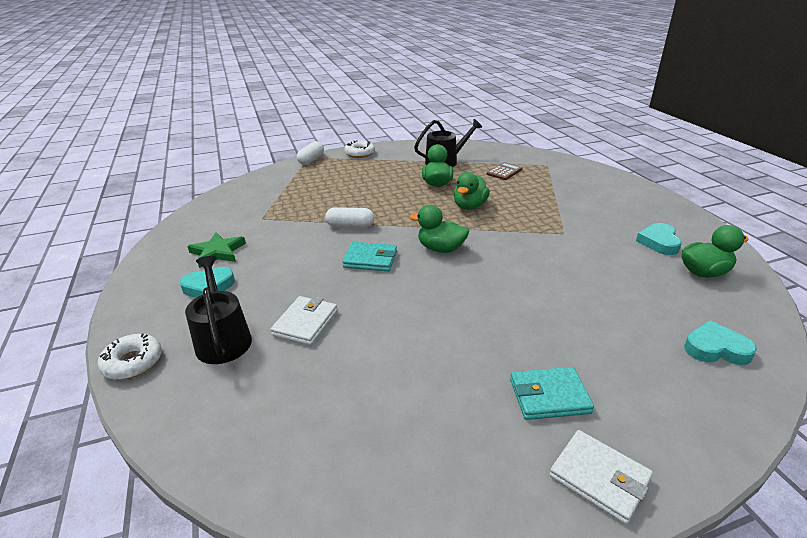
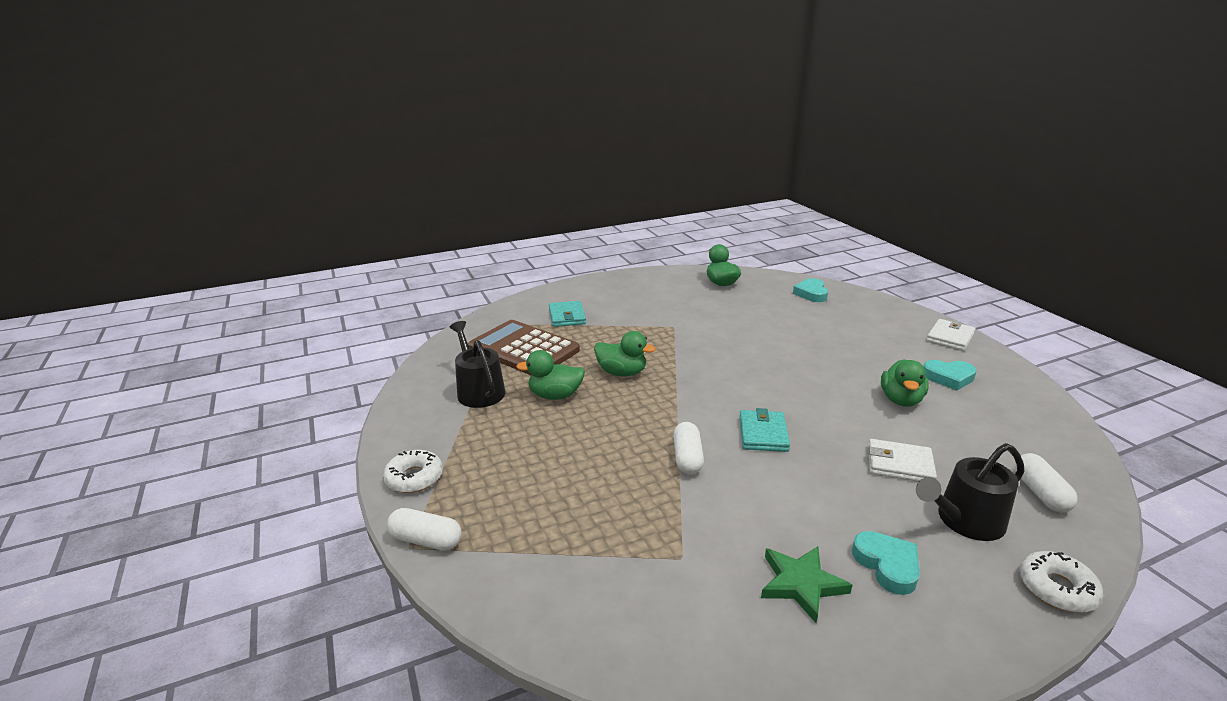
camera: 95 degrees left, 5 degrees down
(226, 407) = (1040, 493): none -> white capsule
(441, 249) = (724, 389): green duck -> green duck (901, 400)
(504, 172) = (524, 349): brown calculator -> brown calculator, size x2.28
(549, 396) = (898, 347): turquoise wallet -> turquoise wallet (567, 316)
(659, 242) = (680, 291): turquoise heart -> turquoise heart (948, 377)

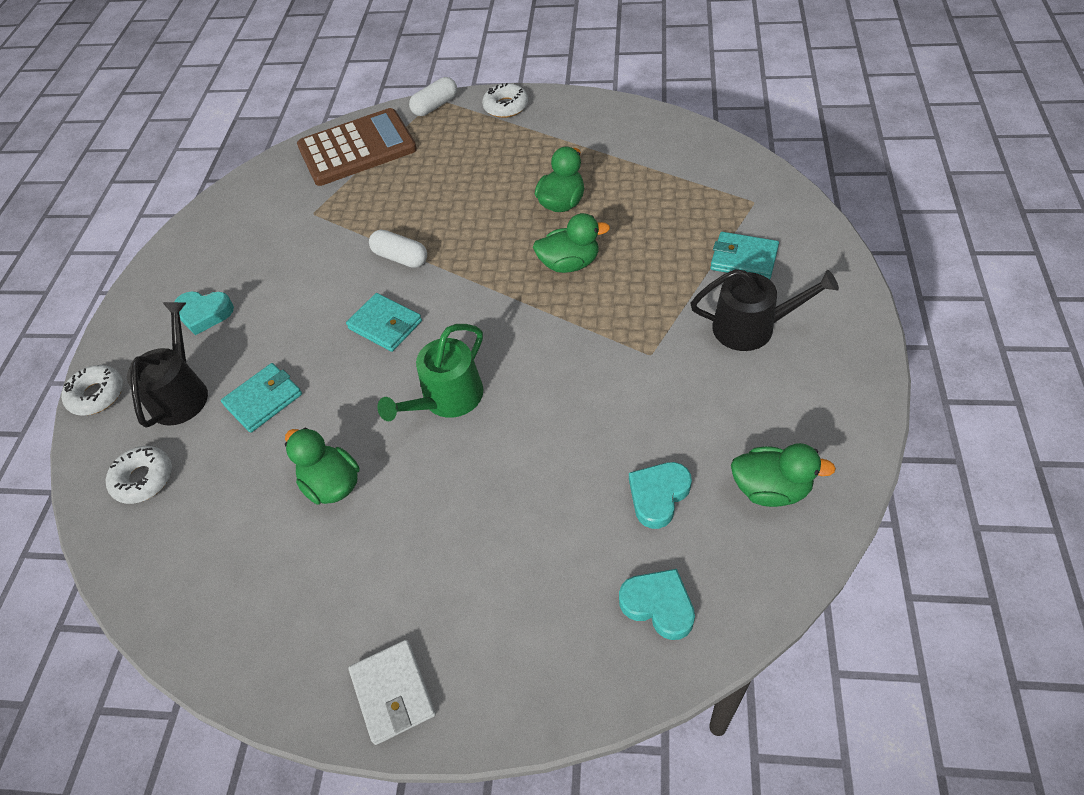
camera: 125 degrees right, 25 degrees up
(479, 390) = (609, 156): black watering can -> black watering can (751, 327)
(524, 349) = (675, 202): brown calculator -> brown calculator (357, 148)
(622, 373) = (569, 264): green duck -> green duck turned 150 degrees counterclockwise
(787, 381) = (447, 399): none -> green watering can
(801, 584) = (238, 260): green star -> none
(899, 464) = (263, 400): white wallet -> turquoise wallet
(948, 377) = (322, 581): turquoise heart -> turquoise heart (658, 495)
(1040, 493) = (143, 479): white capsule -> white donut

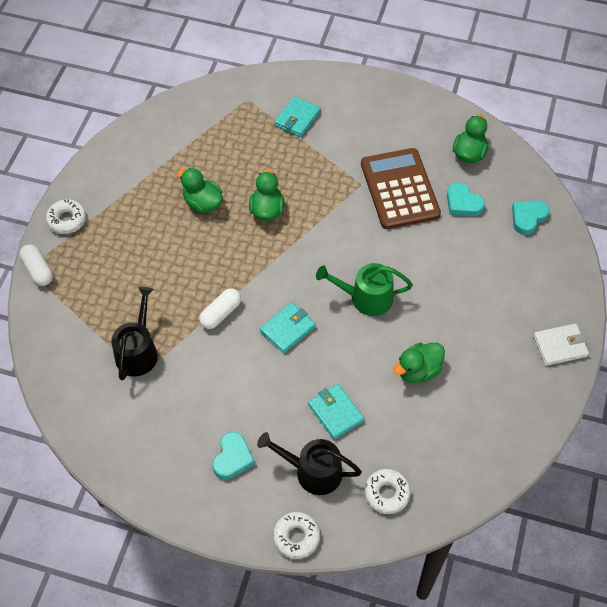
camera: 85 degrees left, 5 degrees up
(357, 148) = (69, 335): brown calculator -> brown calculator (399, 189)
(447, 399) = (366, 298): green watering can -> green watering can turned 135 degrees clockwise
(751, 327) = (355, 130): black watering can -> black watering can (138, 351)

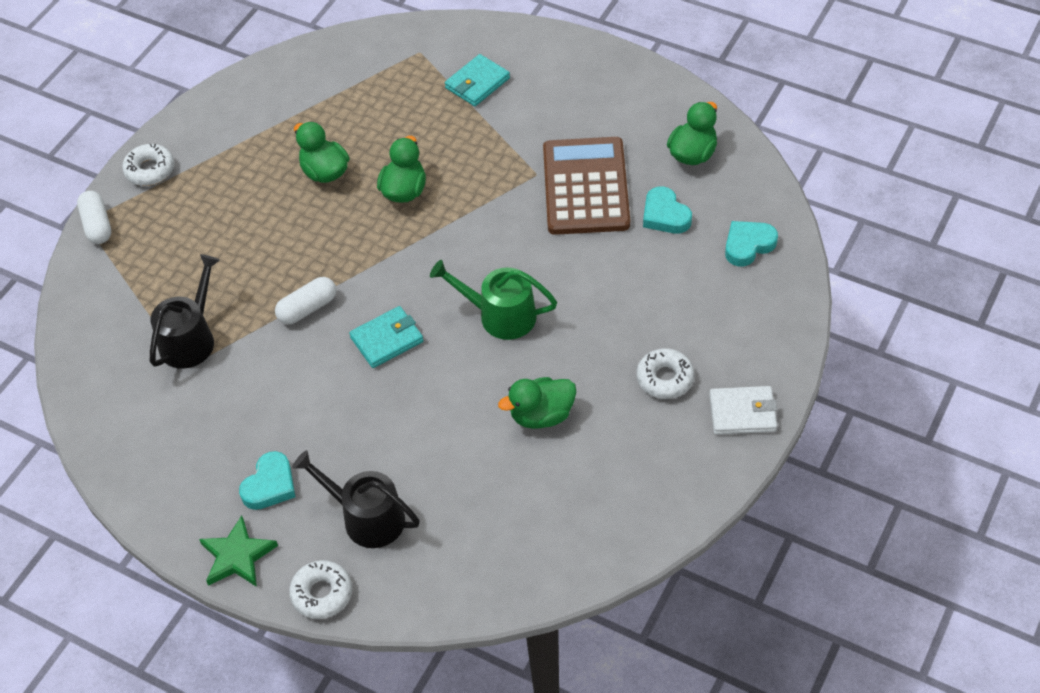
camera: 15 degrees right, 5 degrees down
(224, 519) = (237, 556): none -> green star
(335, 413) = (417, 450): turquoise wallet -> none
(386, 493) = (454, 560): white donut -> white donut (665, 378)

